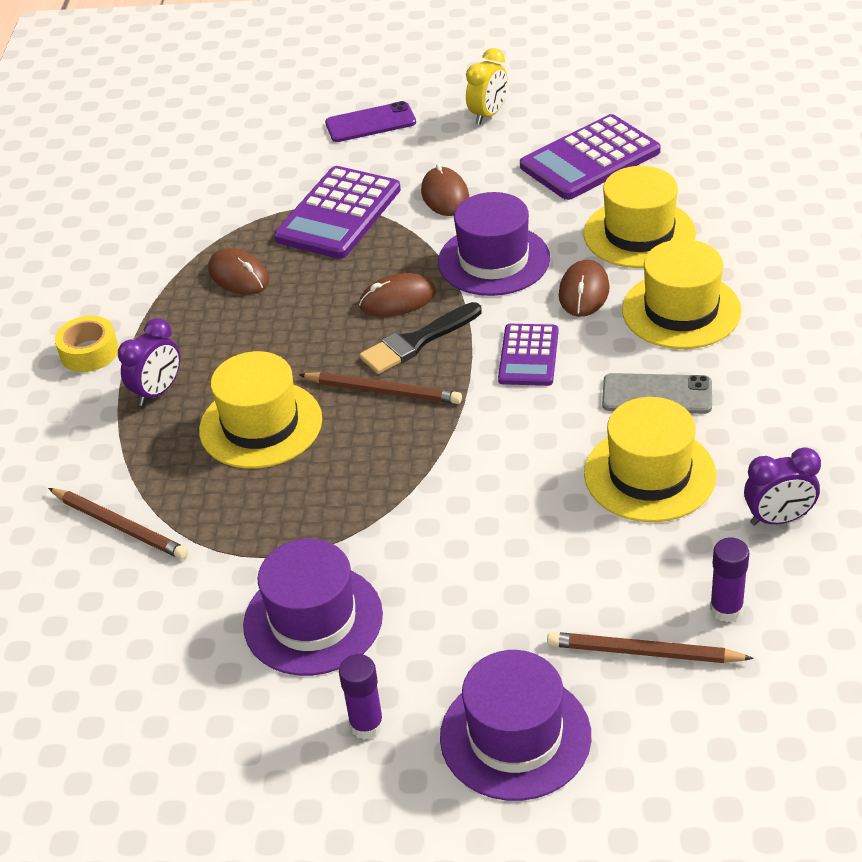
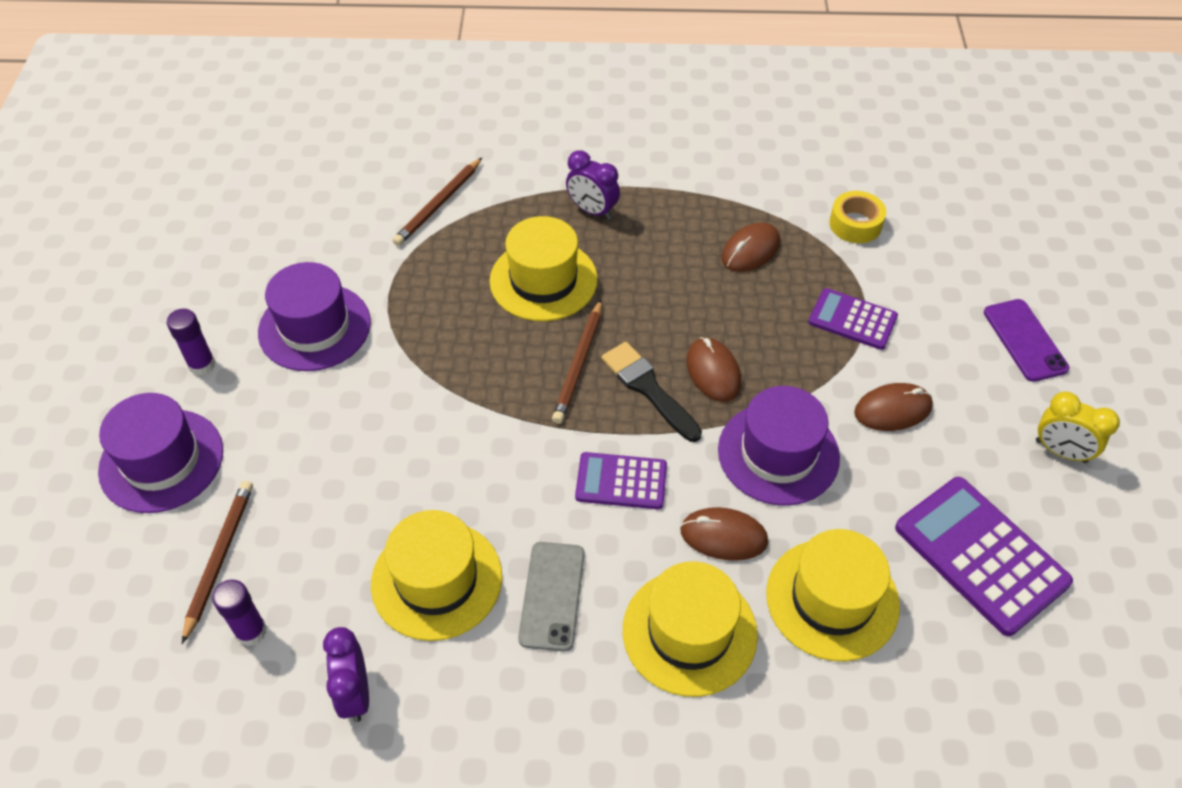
camera: 85 degrees right, 10 degrees up
(89, 352) = (646, 163): yellow tape -> yellow tape (855, 224)
(338, 214) = (852, 320): purple calculator -> purple calculator, size x0.60

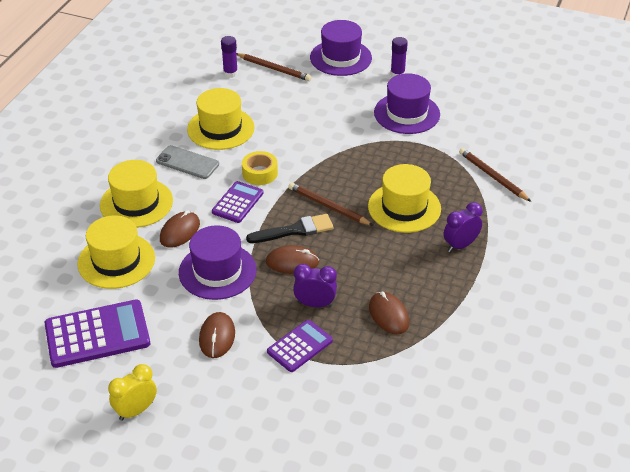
camera: 110 degrees right, 10 degrees down
(355, 694) = (180, 97): purple clock -> purple clock (315, 304)
(855, 224) = (390, 385): yellow tape -> yellow tape (260, 173)
(1025, 340) = (232, 438): purple phone -> none

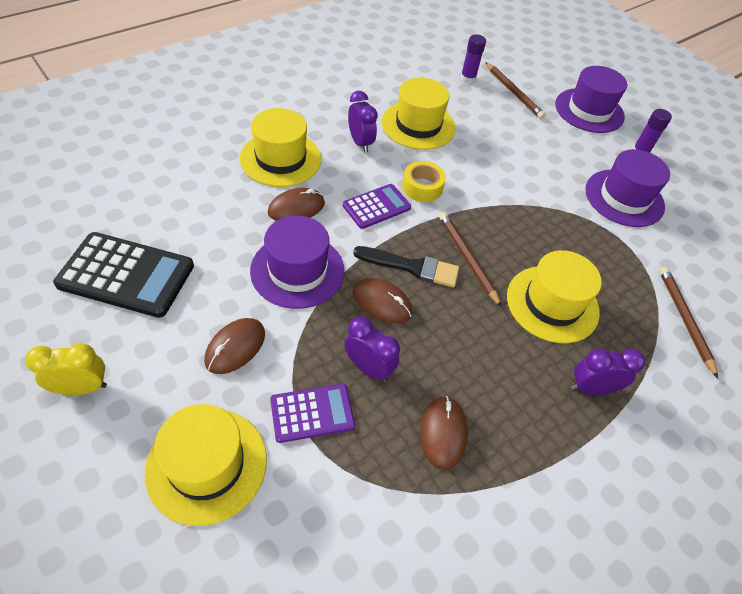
camera: 25 degrees right, 10 degrees up
(97, 334) = (126, 275): purple calculator -> black calculator
(116, 261) = (212, 207): yellow hat -> yellow hat (207, 464)
(187, 162) = (360, 143): grey phone -> purple clock

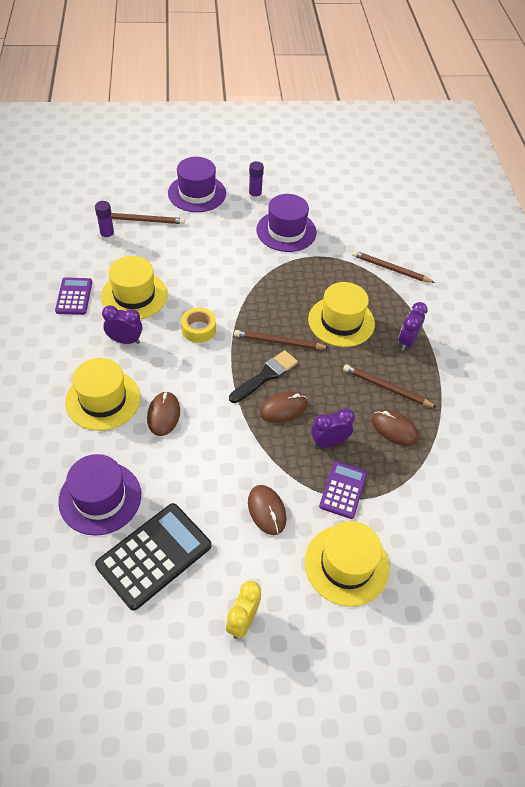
camera: 55 degrees left, 0 degrees up
(297, 270) = (224, 443): purple hat -> purple hat (100, 498)
(376, 207) = (198, 366): purple calculator -> purple calculator (74, 296)
(498, 396) = (387, 388): none -> brown pencil

